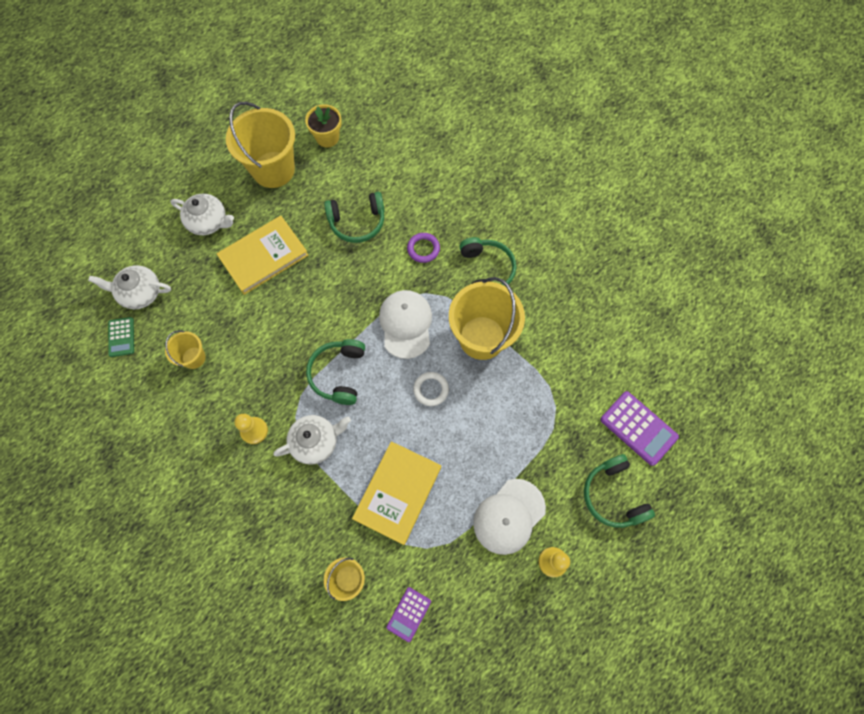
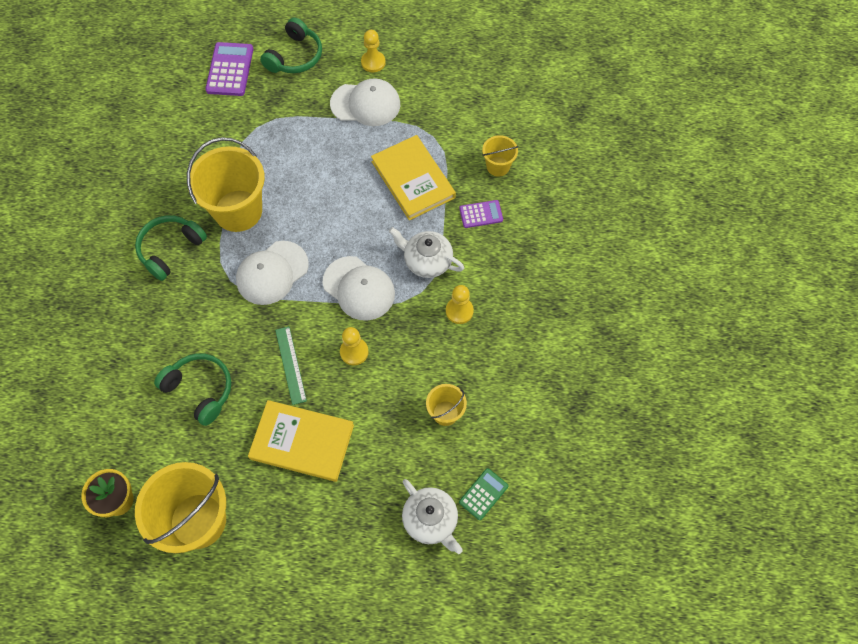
camera: 130 degrees left, 5 degrees down
(208, 222) = (307, 529): white teapot -> none
(293, 333) = (354, 352): none -> yellow pawn
(323, 287) = (291, 365): none -> green ruler
(339, 374) = (359, 288): green headphones -> white cap
(397, 493) = (413, 179): yellow book -> yellow book turned 75 degrees clockwise
(408, 614) = (484, 117): purple calculator -> purple calculator (481, 214)
(423, 249) = (186, 313): purple ring -> none
(431, 389) = (314, 214): white ring -> none

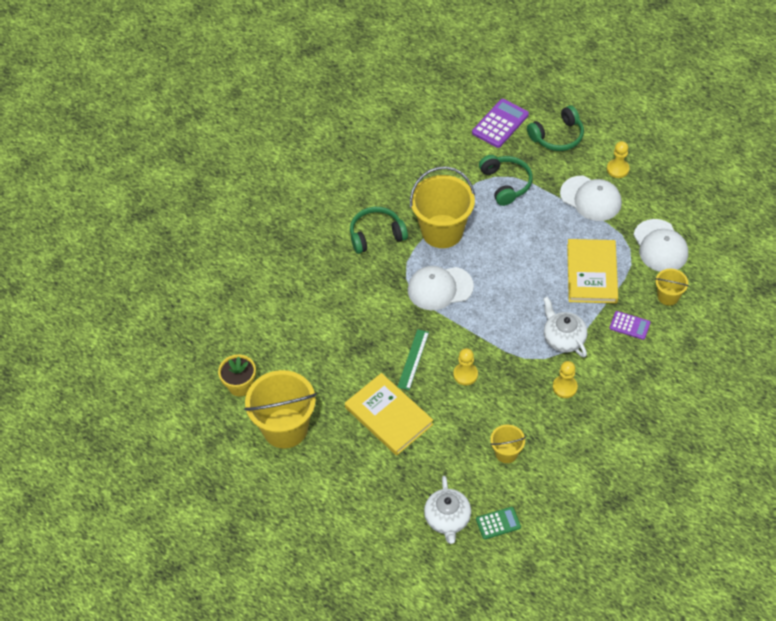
camera: 35 degrees right, 10 degrees down
(200, 390) = (338, 342): green headphones -> green headphones (506, 183)
(359, 288) = (498, 332): white cap -> white cap (660, 246)

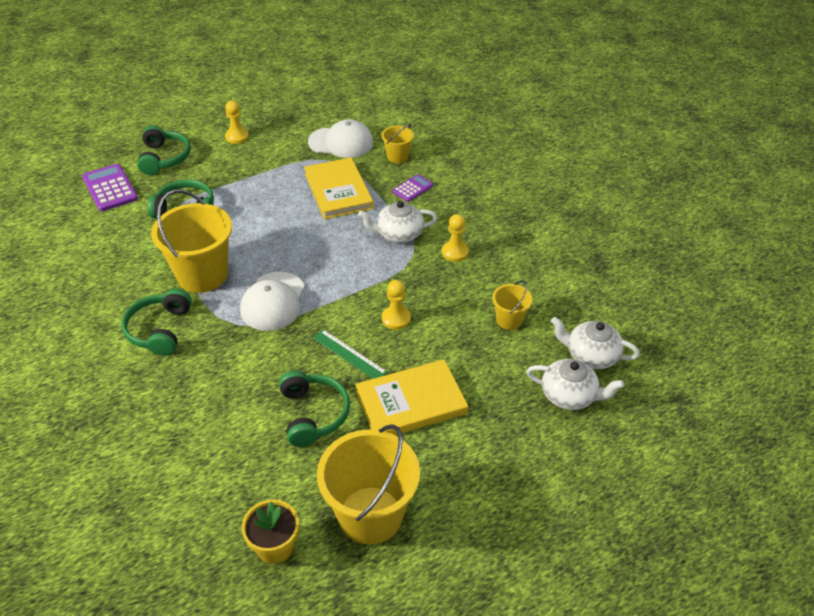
camera: 70 degrees left, 10 degrees down
(349, 360) = (313, 414): none -> green headphones
(498, 523) = (591, 355): green calculator -> white teapot
(591, 198) = (254, 163): white cap -> none
(591, 273) = (338, 191): yellow book -> yellow book turned 45 degrees clockwise

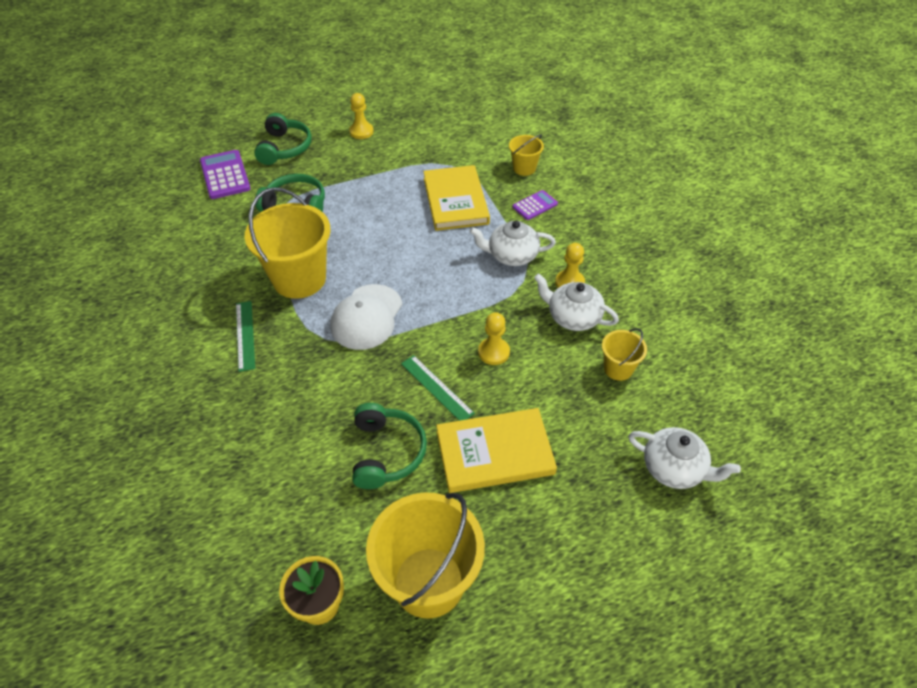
camera: 10 degrees right, 5 degrees up
(160, 330) = (245, 335): green headphones -> green ruler
(341, 142) = (467, 147): white cap -> none
(591, 355) = (705, 423): white teapot -> white teapot (573, 317)

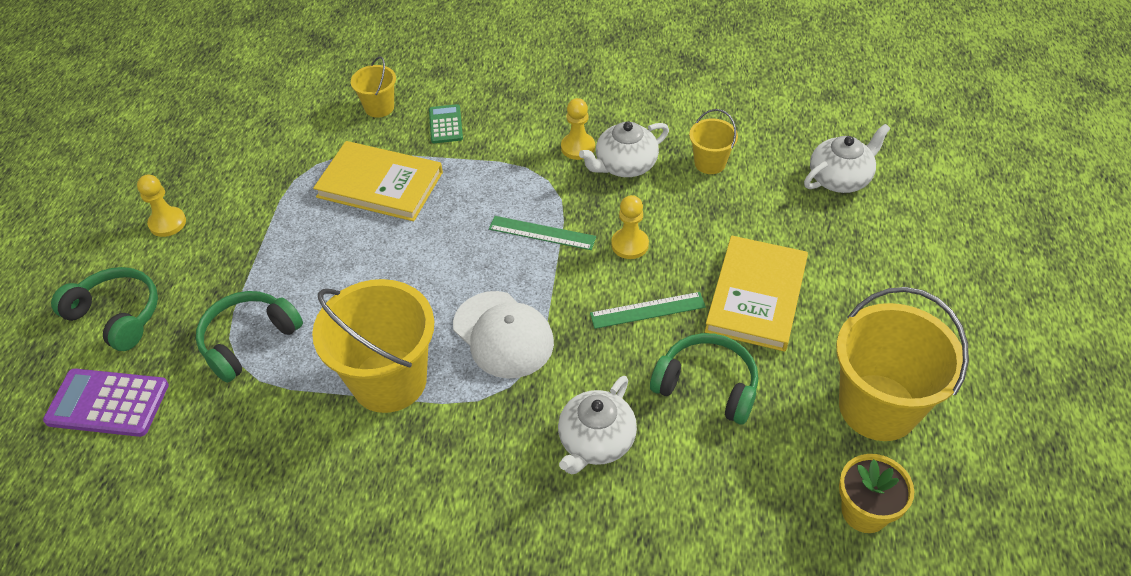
camera: 60 degrees left, 0 degrees up
(245, 335) = (444, 470): green ruler -> green ruler (542, 233)
(512, 255) = (505, 174): white teapot -> white teapot (596, 441)
(535, 205) = (446, 124): purple calculator -> green calculator

